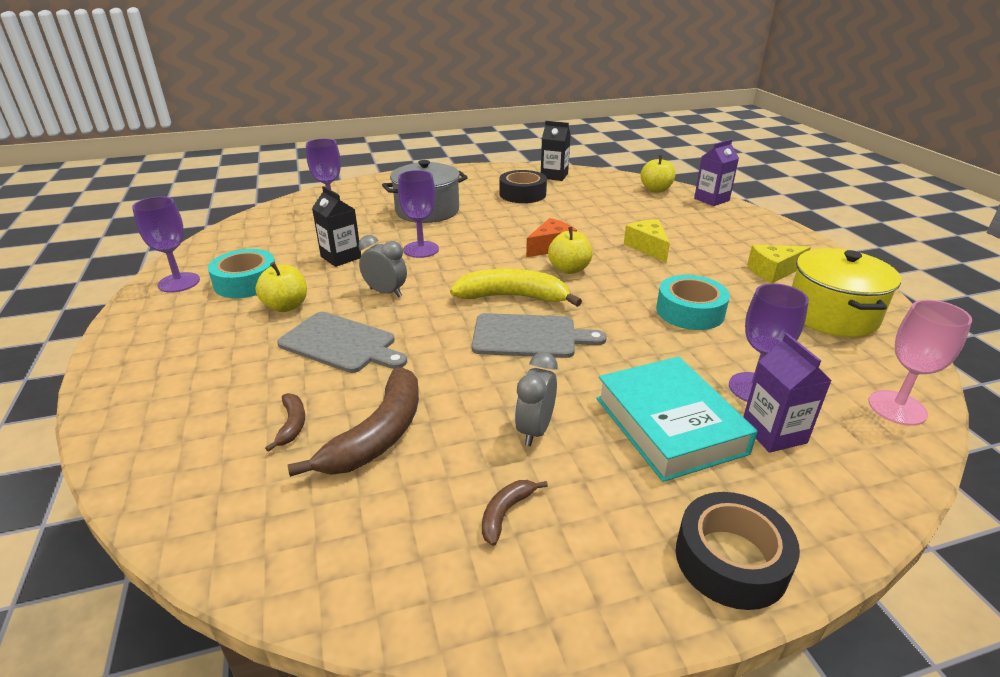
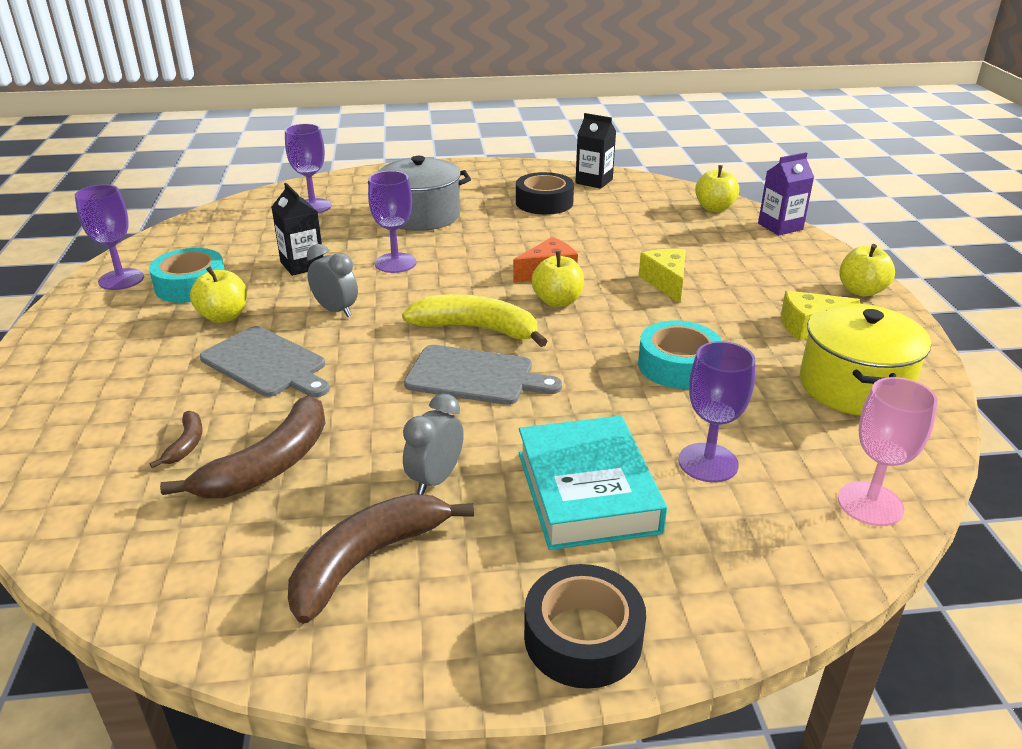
camera: 10 degrees right, 0 degrees up
(506, 512) = (368, 559): brown banana -> brown banana, size x2.10
(773, 433) = (703, 514): purple carton -> none
(796, 242) = (861, 291): none -> yellow apple

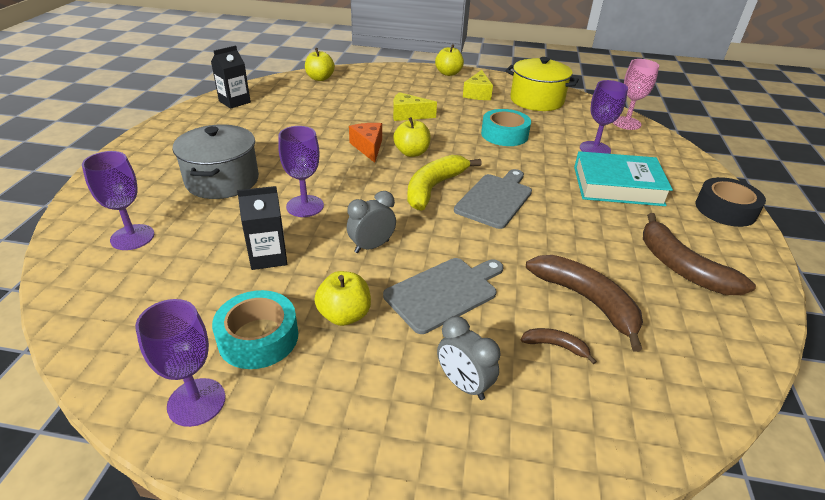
camera: 75 degrees left, 5 degrees up
(435, 479) = (606, 232): grey clock -> grey clock (463, 384)
(544, 202) = (252, 126): black tape -> none
(780, 226) = (361, 69): purple carton -> none

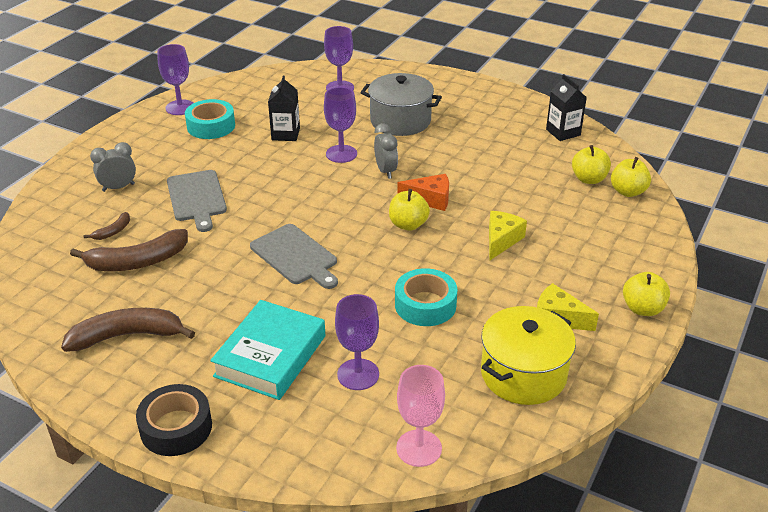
camera: 110 degrees right, 0 degrees up
(344, 315) = (206, 156): yellow apple -> yellow apple (589, 179)
(371, 246) = (269, 176): grey clock -> grey clock (385, 171)
(434, 188) = (334, 224): yellow banana -> none

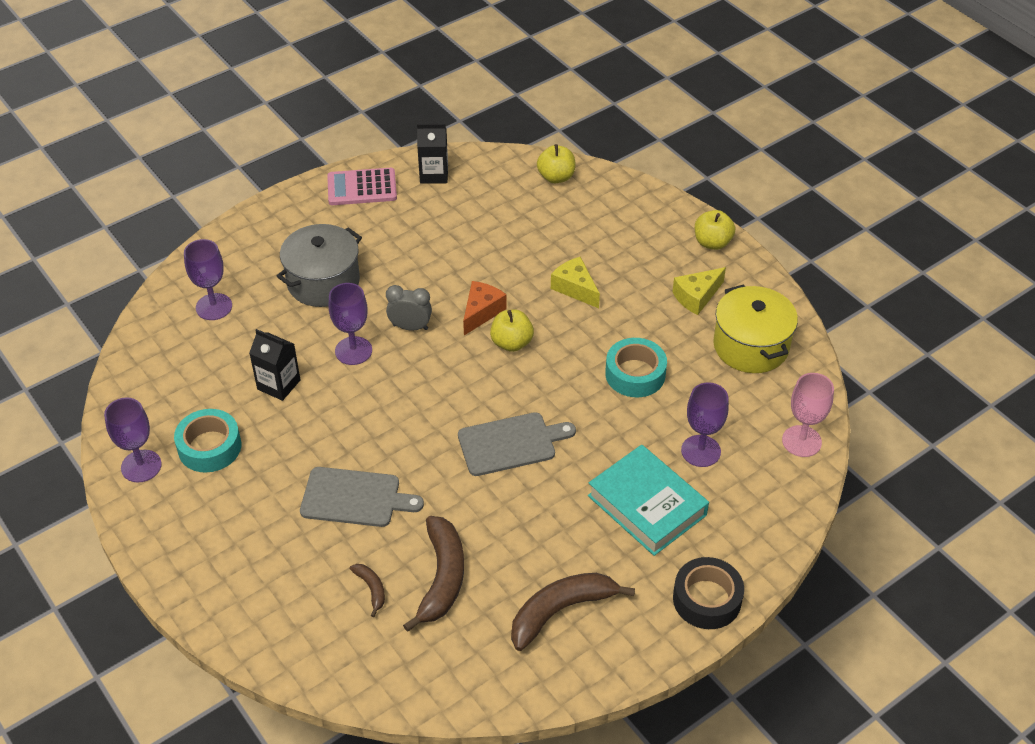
camera: 65 degrees left, 10 degrees up
(118, 187) = (283, 566): grey clock -> none
(128, 336) = (561, 610): brown banana -> brown banana turned 45 degrees clockwise
(513, 107) = (362, 188): none -> pink calculator
(589, 179) = (521, 192): yellow apple -> none

